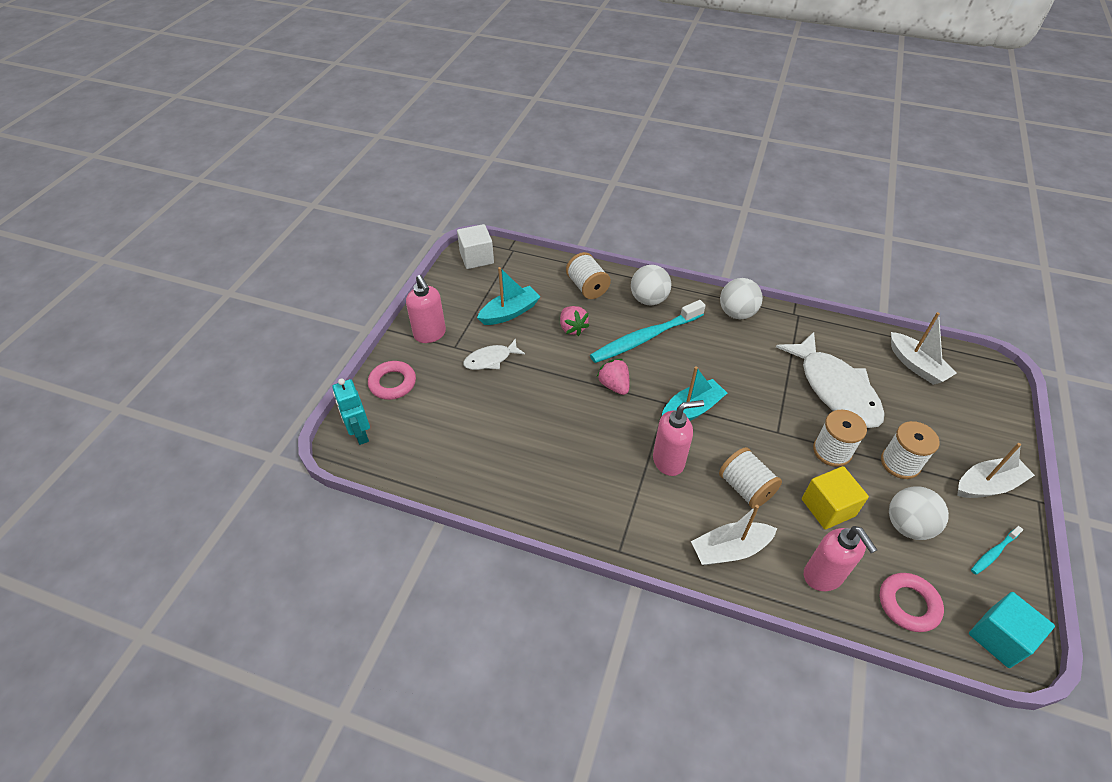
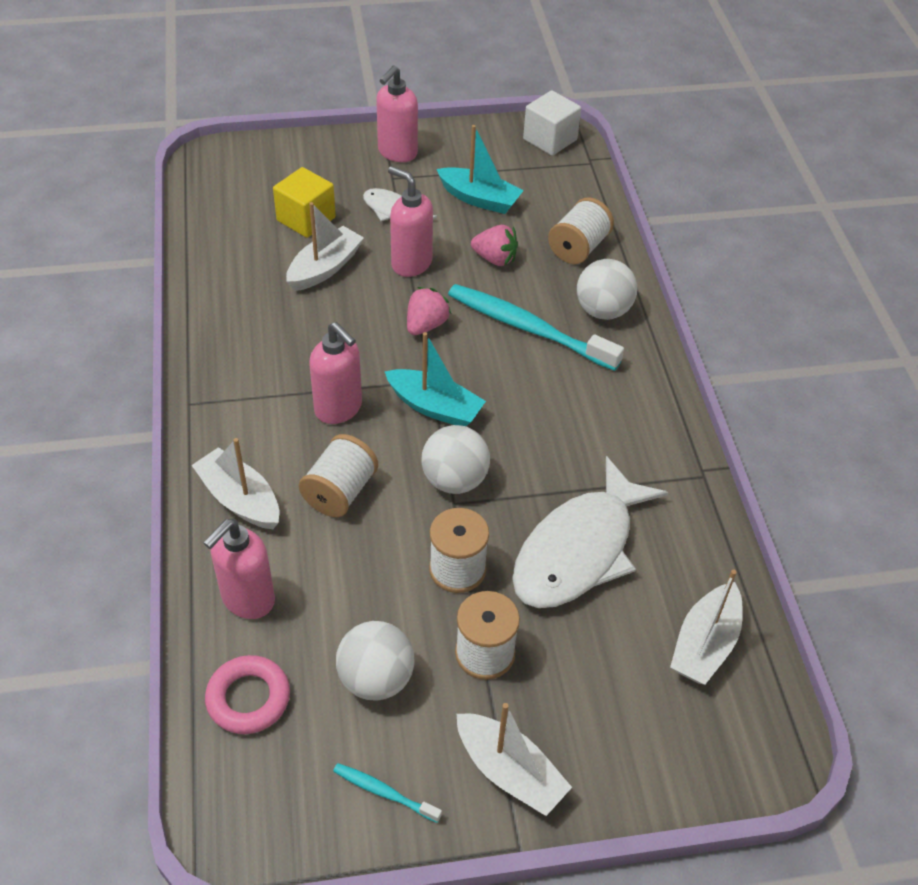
camera: 60 degrees right, 0 degrees up
(360, 434) = (228, 161): turquoise robot -> none
(392, 383) = (308, 155): pink ring -> none
(524, 418) = (325, 268): none -> white boat
(550, 370) = (411, 263): none -> pink soap dispenser
(572, 328) = (495, 259): pink strawberry -> pink strawberry turned 105 degrees counterclockwise
(736, 313) = (650, 406): white ball -> white ball (454, 480)
(828, 507) = (357, 583): yellow cube -> yellow cube (306, 219)
(999, 637) = (244, 812): turquoise cube -> none

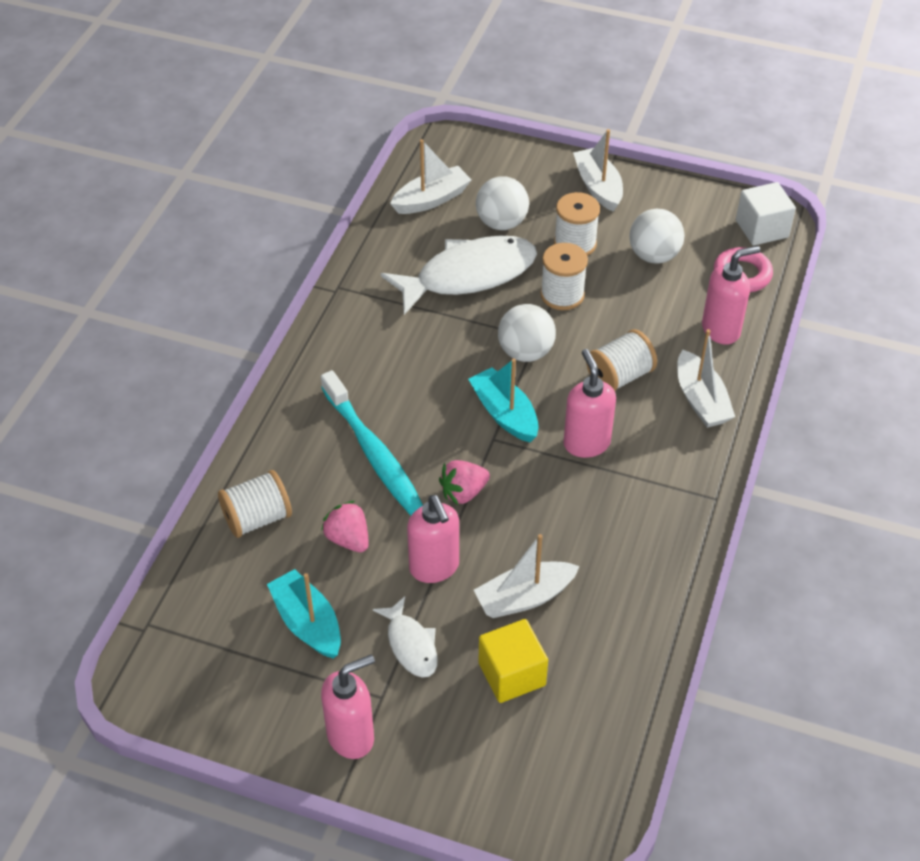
camera: 150 degrees left, 0 degrees up
(384, 792) = (677, 203): turquoise toothbrush -> none
(550, 139) = (161, 680): white cube -> white cube (762, 229)
(603, 311) = (293, 443): white ball -> white ball (501, 223)

